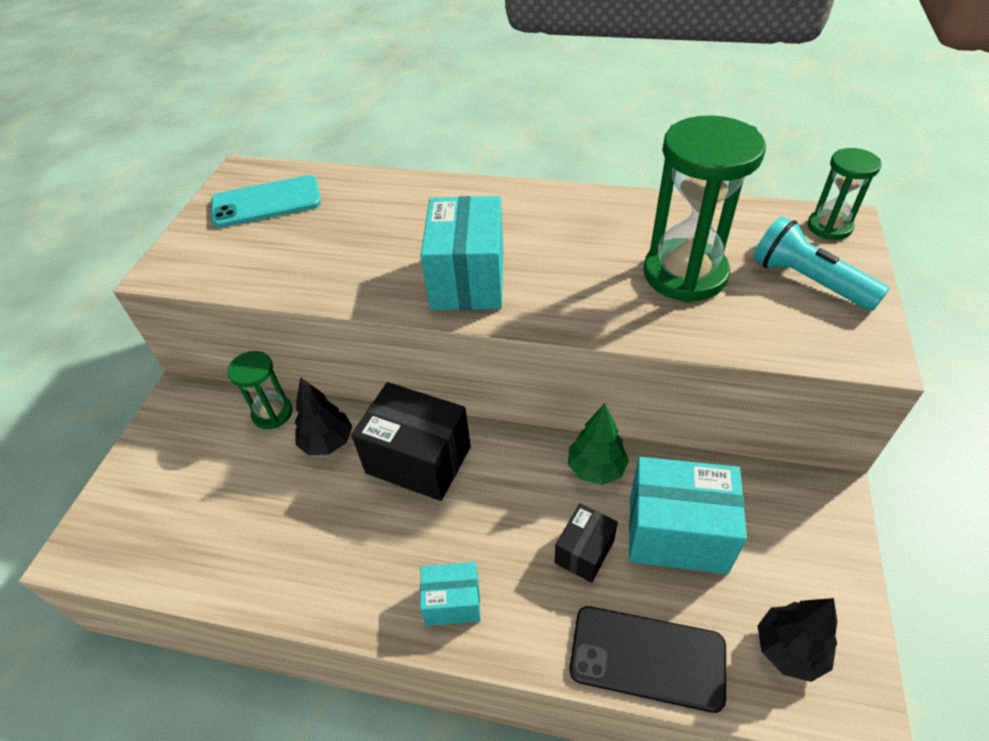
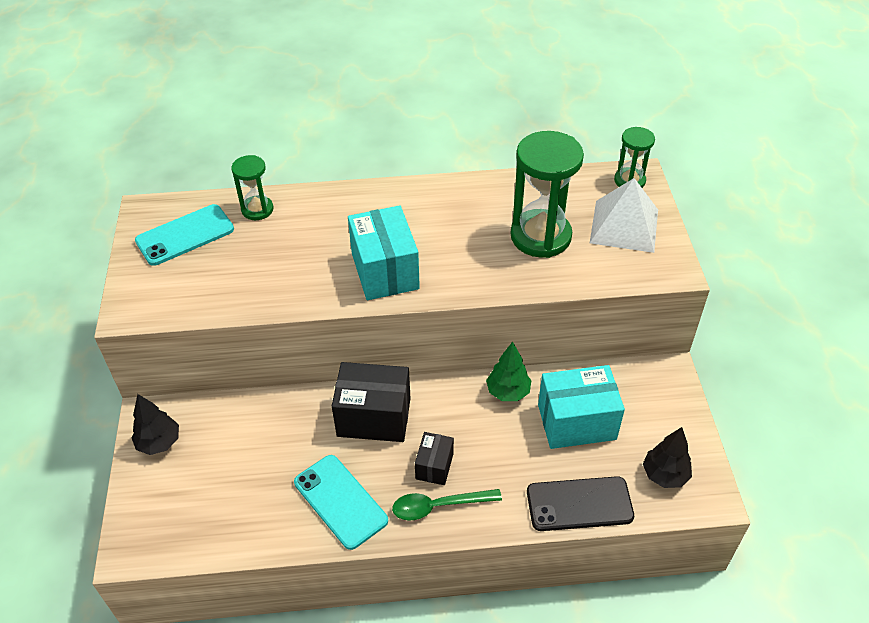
camera: 20 degrees left, 0 degrees up
(272, 413) = (238, 410): green hourglass -> green hourglass (257, 209)
(327, 442) = (296, 421): black tree -> black tree (159, 443)
(334, 559) = (340, 501): none -> turquoise phone
(452, 602) = (439, 506): turquoise box -> green spoon
(584, 551) = (518, 450): black box -> black box (434, 466)
(808, 281) = (624, 226): turquoise flashlight -> white pyramid

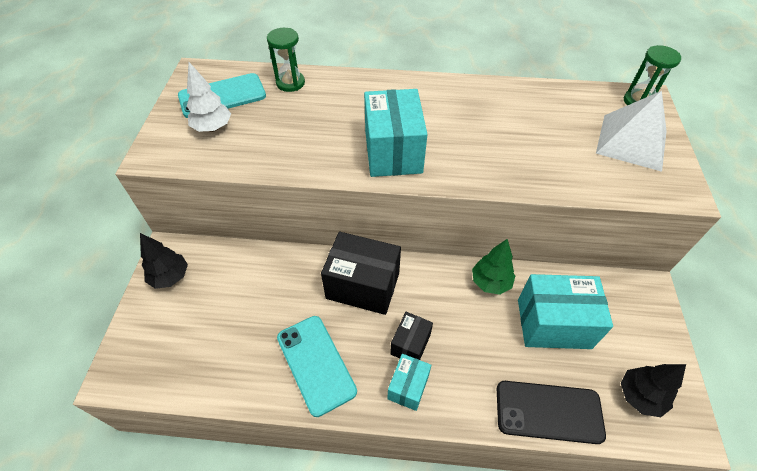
camera: 10 degrees right, 5 degrees up
(186, 272) = (213, 128): none -> white tree
(439, 506) = (408, 387): green spoon -> turquoise box
(540, 236) = (547, 140): green hourglass -> none

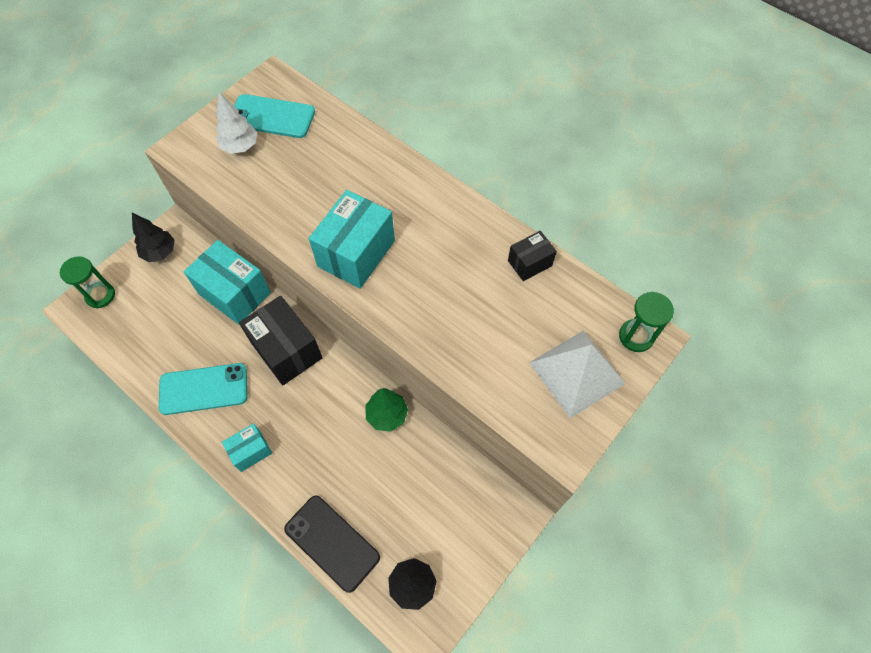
camera: 35 degrees right, 10 degrees up
(290, 83) = (336, 132): green hourglass -> green hourglass (100, 295)
(316, 364) = (203, 389): turquoise phone -> turquoise phone turned 75 degrees clockwise
(410, 344) = (280, 421): black box -> black box (529, 263)
(553, 323) = (404, 483): turquoise box -> turquoise box (235, 293)

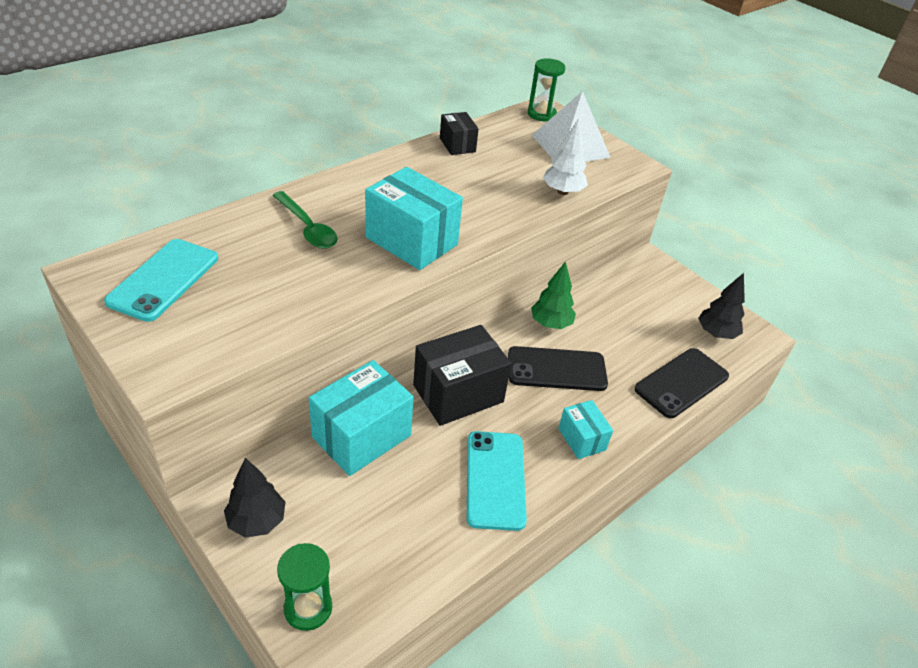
camera: 85 degrees left, 20 degrees down
(240, 146) = (200, 314): white tree -> white tree (562, 192)
(328, 425) = (556, 369): none -> black phone
(354, 179) = (307, 228): none -> green spoon

